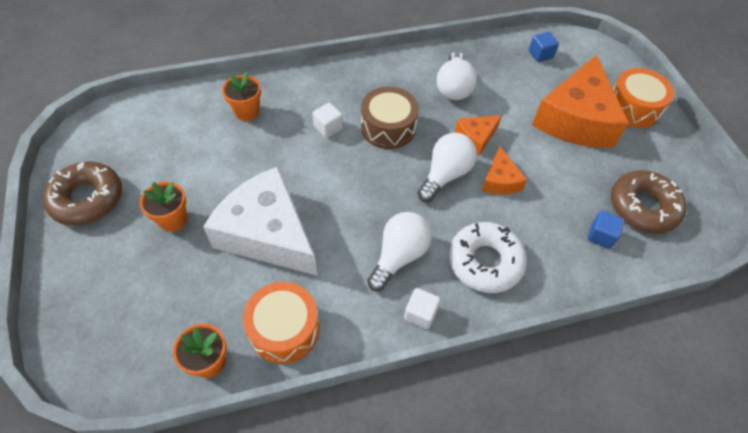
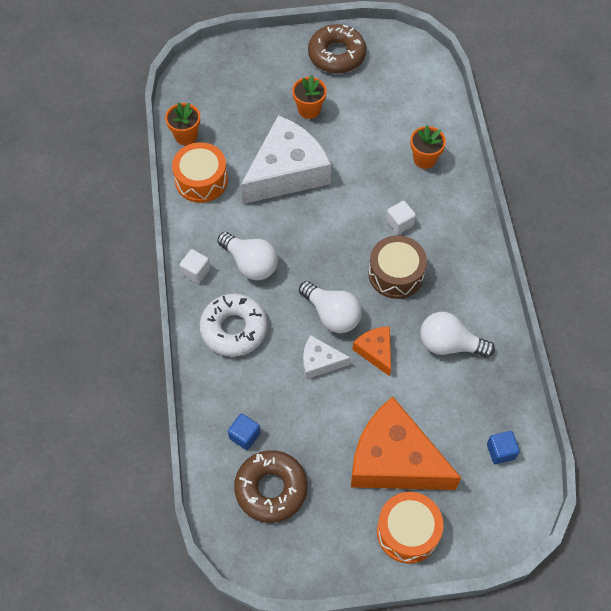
camera: 100 degrees right, 5 degrees up
(500, 180) = (320, 362): orange cheese -> white cheese

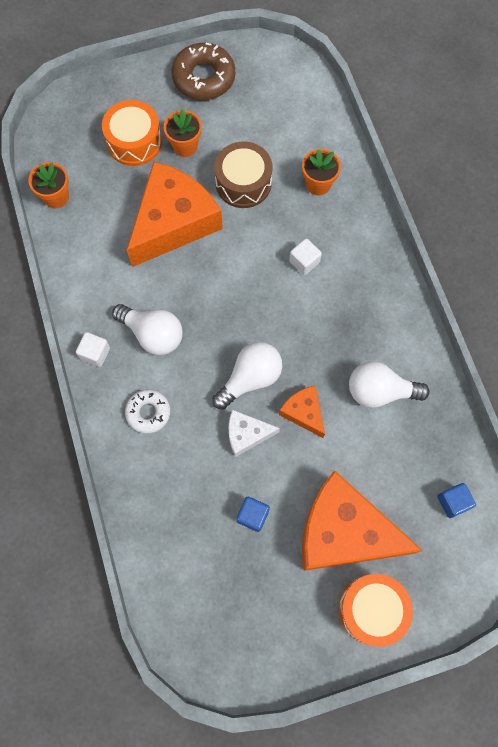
camera: 10 degrees left, 10 degrees up
(201, 180) = (82, 246): orange drum -> orange drum (134, 142)
(234, 329) = (148, 412): white donut -> white donut, size x0.61
(244, 436) = (181, 532): blue cube -> blue cube (253, 515)
(271, 489) = (220, 588): brown donut -> none
(286, 172) = (173, 222): white cheese -> orange cheese
(332, 315) = (250, 378): white light bulb -> white light bulb turned 75 degrees counterclockwise
(396, 274) = (310, 321): brown drum -> brown drum (243, 183)

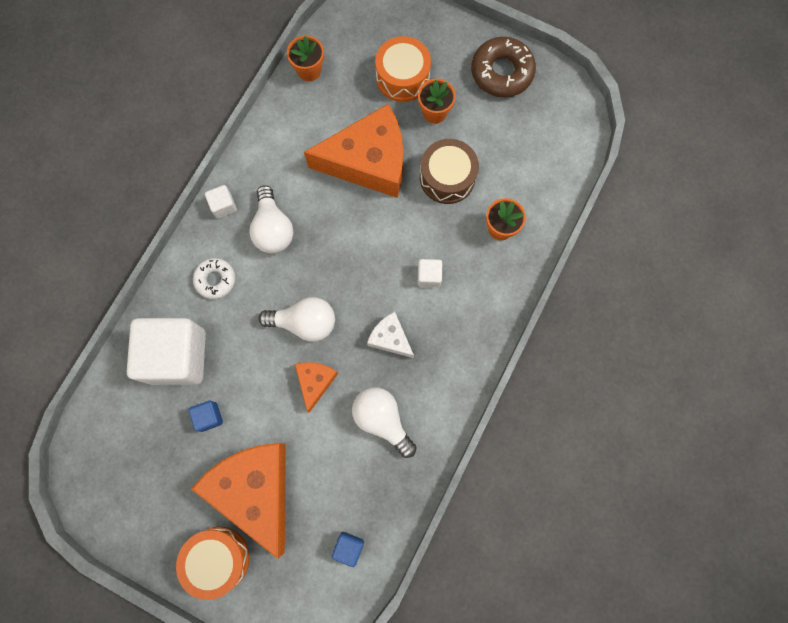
camera: 45 degrees right, 5 degrees up
(180, 496) = (177, 356): none -> white cube
(246, 434) = (262, 358): white cheese -> white cheese (390, 338)

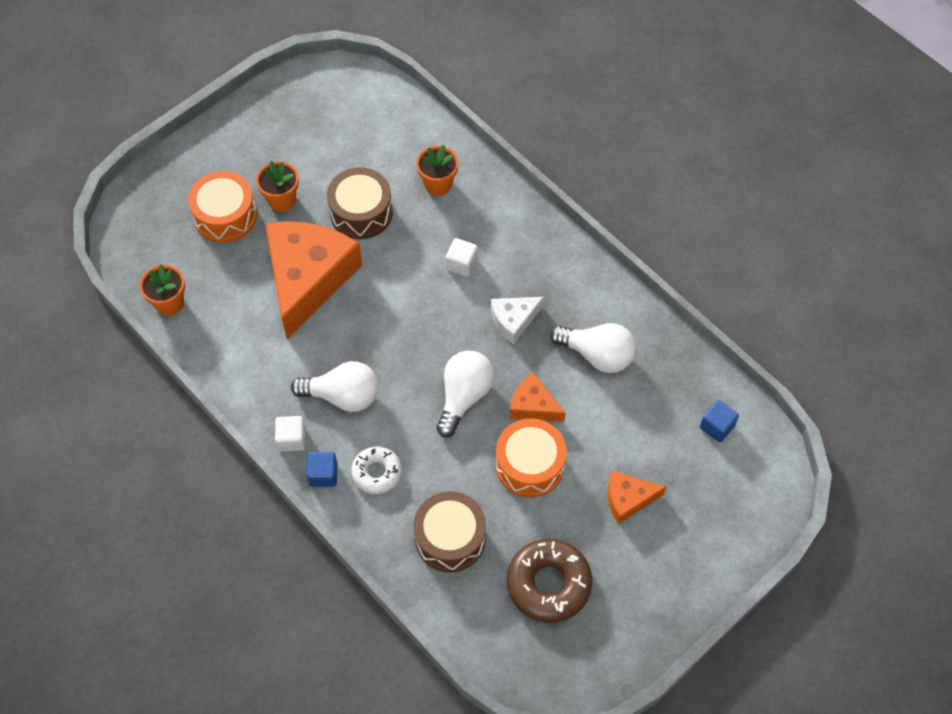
camera: 70 degrees left, 15 degrees down
(177, 356) = (450, 538): white cube -> brown drum
(209, 417) = (532, 523): blue cube -> blue cube (323, 474)
(218, 559) = (689, 558): orange drum -> orange drum (529, 465)
(255, 489) = (628, 499): orange cheese -> orange cheese, size x0.47
(382, 420) = (597, 355): white light bulb -> white light bulb turned 135 degrees counterclockwise
(501, 72) = (267, 125): brown donut -> brown donut (548, 584)

